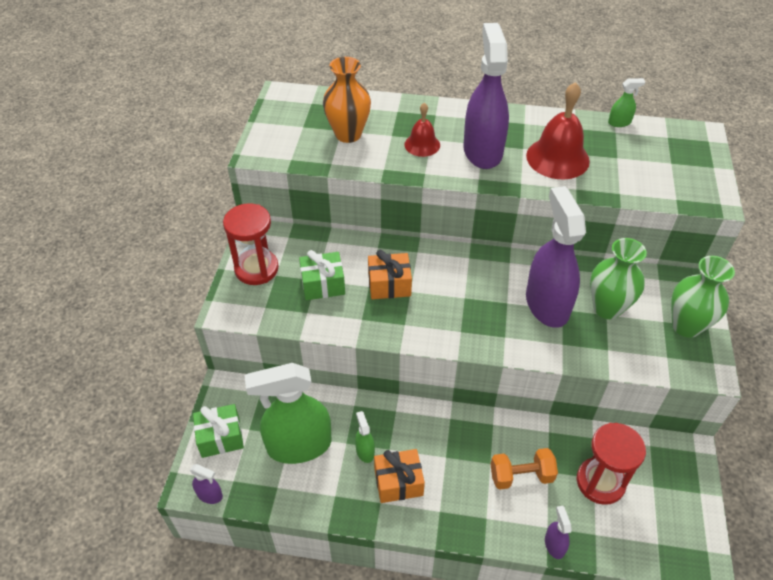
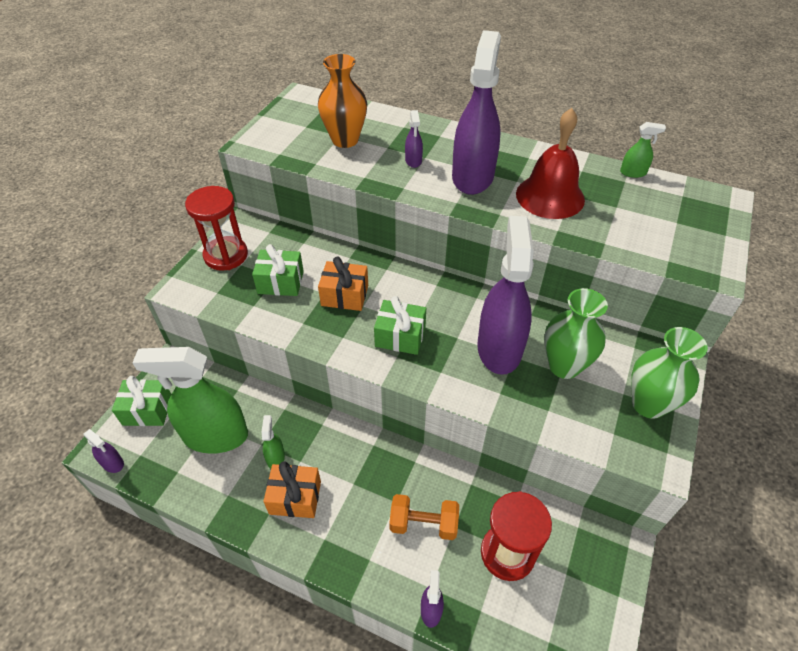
camera: 15 degrees right, 0 degrees up
(422, 144) = (413, 161): red bell -> purple spray bottle
(456, 312) = (400, 336): none -> green gift

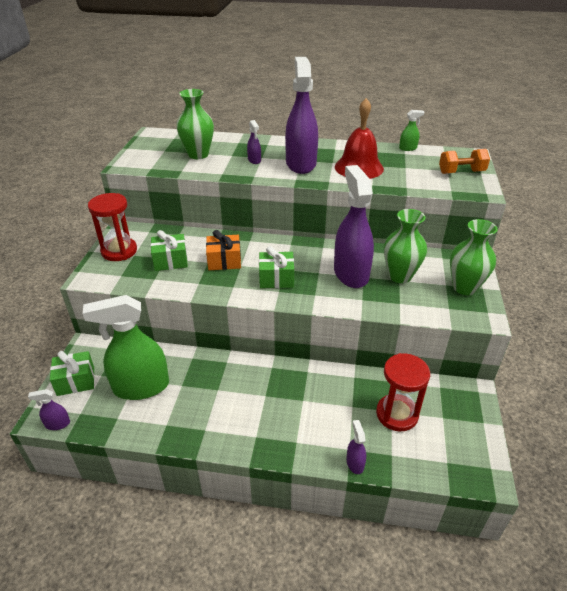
camera: 15 degrees left, 10 degrees down
(113, 463) = (57, 424): purple spray bottle -> purple spray bottle turned 150 degrees clockwise
(275, 457) = (197, 391): green spray bottle -> none
(295, 497) = (222, 414): orange gift -> none
(345, 140) = (198, 154): orange vase -> green vase
(423, 524) = (328, 409): orange dumbbell -> orange dumbbell (461, 172)

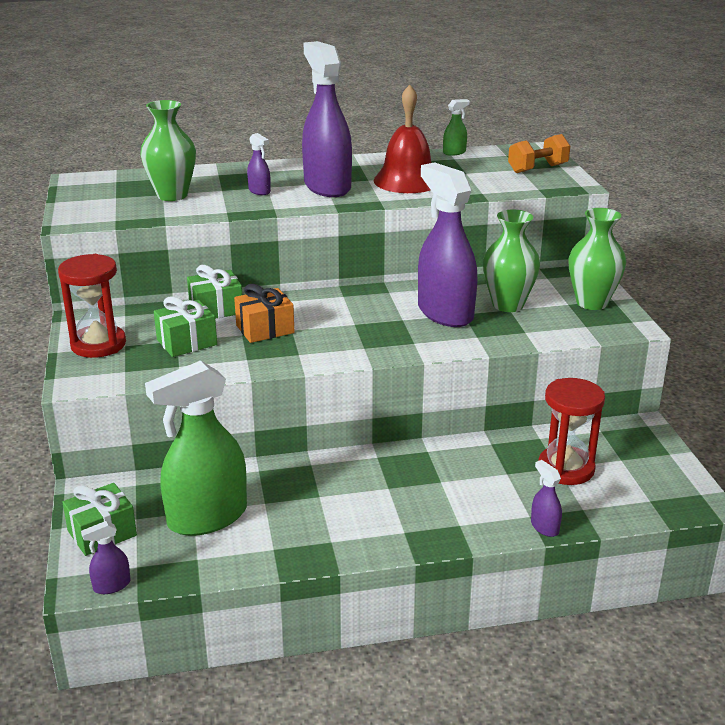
camera: 20 degrees left, 10 degrees down
(276, 279) = (351, 335): green gift -> green gift (216, 309)

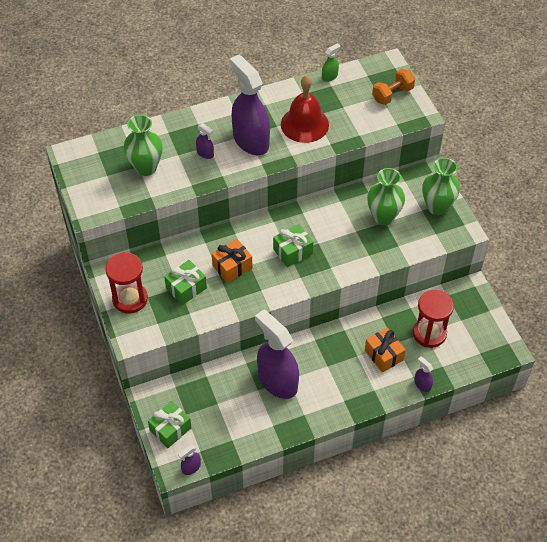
camera: 10 degrees left, 25 degrees up
(207, 517) = (227, 407): green spray bottle -> none
(216, 309) = (193, 249): green gift -> green gift (293, 251)
(445, 313) = (344, 232): purple spray bottle -> purple spray bottle (277, 381)
(485, 485) = (384, 355): none -> orange gift

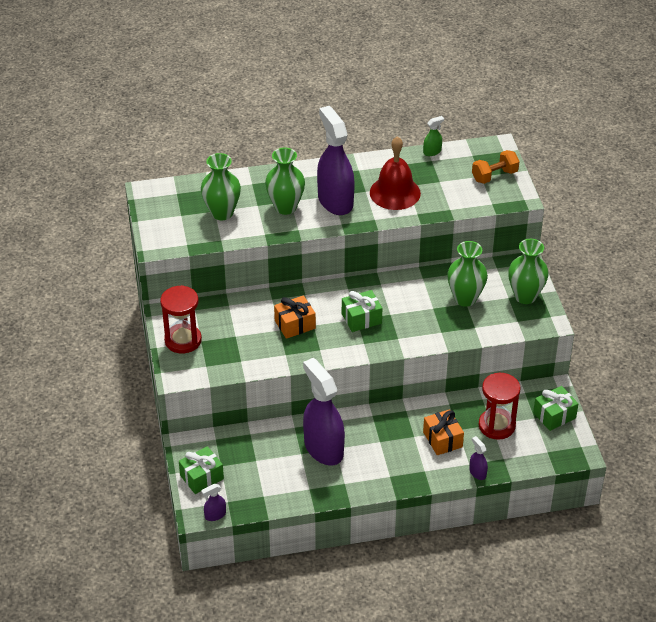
camera: 10 degrees right, 10 degrees down
(186, 288) = (243, 338): green gift -> green gift (554, 415)
(205, 153) = (285, 207): purple spray bottle -> green vase

